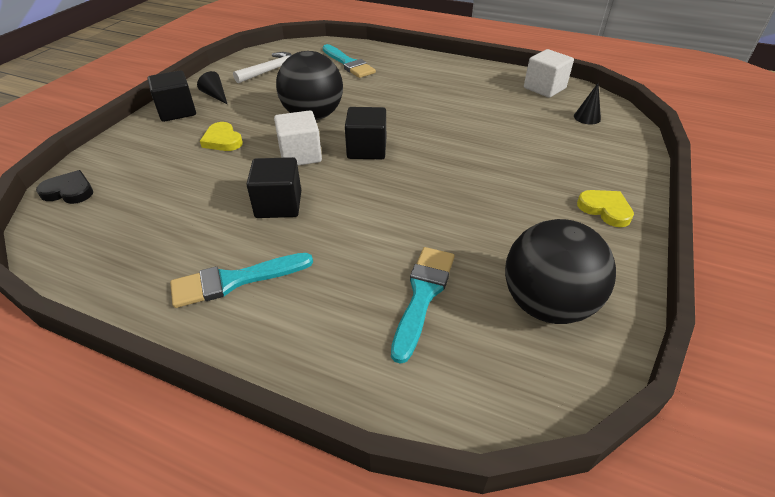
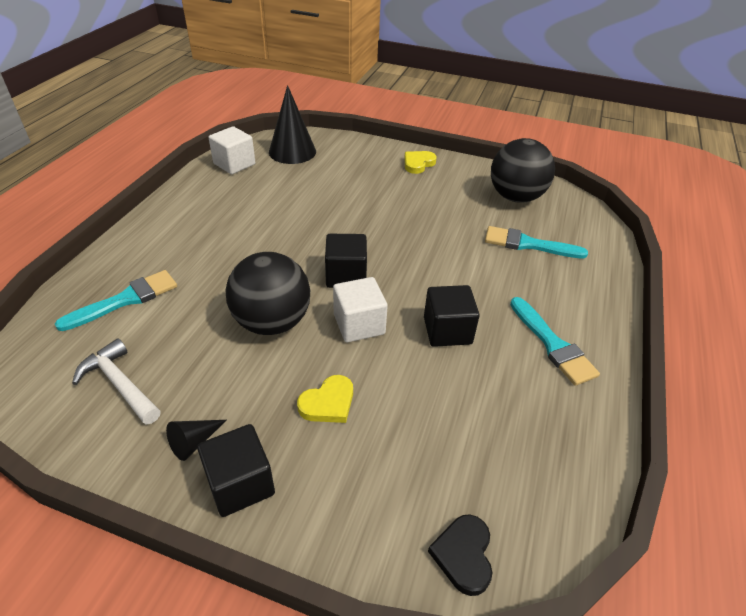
camera: 95 degrees left, 0 degrees up
(587, 117) = (292, 151): black cone -> black cone, size x2.08

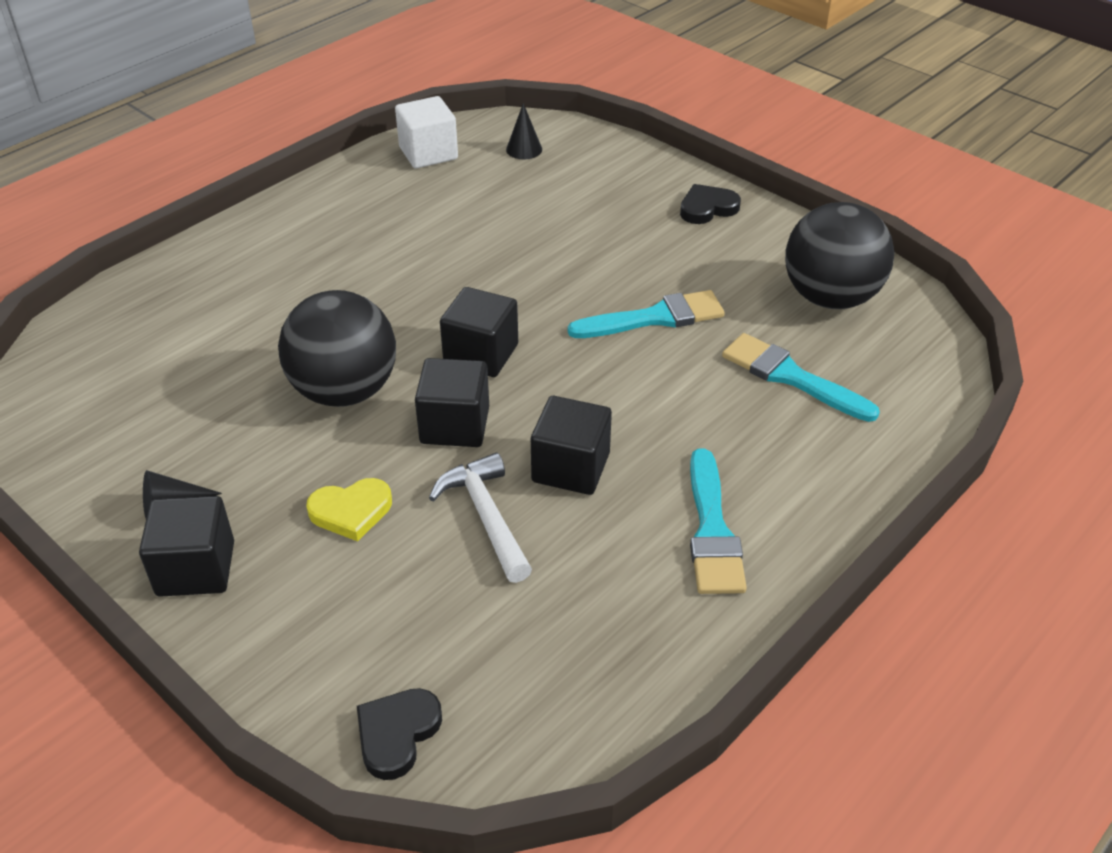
camera: 25 degrees right, 0 degrees up
(120, 384) = (128, 416): white hammer -> white hammer (486, 517)
(126, 300) = (186, 314): turquoise brush -> turquoise brush (654, 318)
(292, 151) = (524, 149): black cone -> black cone, size x0.48
(359, 324) = (455, 425): white cube -> black cube
(418, 164) = (707, 208): yellow heart -> black heart

